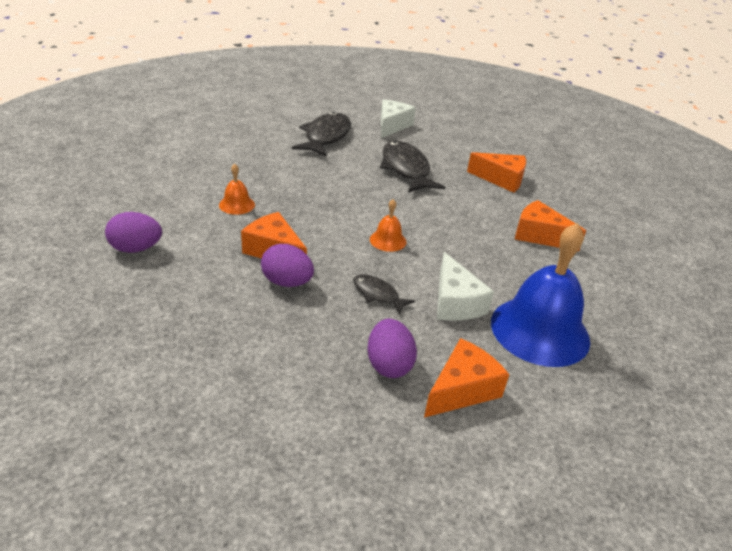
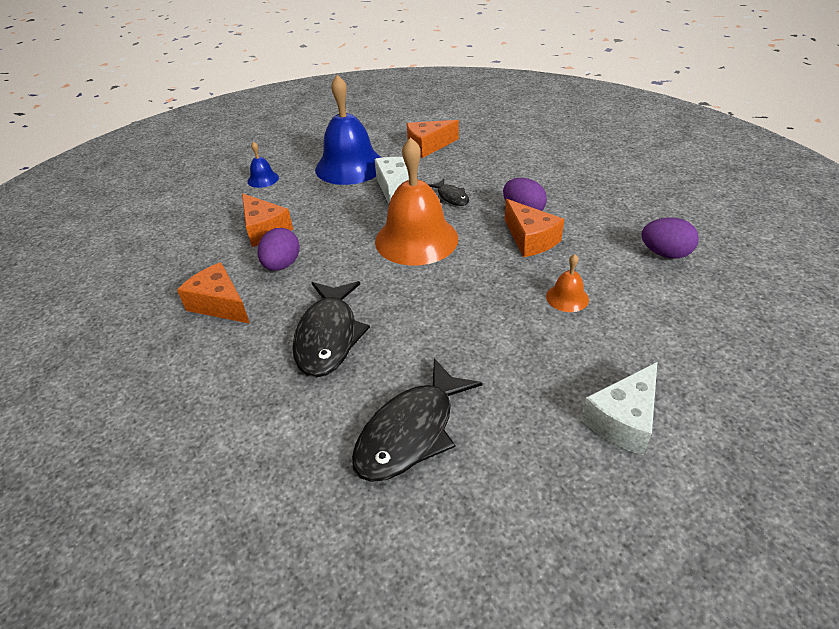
camera: 155 degrees left, 5 degrees up
(388, 240) = (416, 239): orange bell -> orange bell, size x2.28
(389, 365) = (466, 160): purple egg -> purple egg (282, 265)
(392, 126) = (272, 455): white cheese -> white cheese (623, 420)
(621, 296) = (263, 179): none -> blue bell

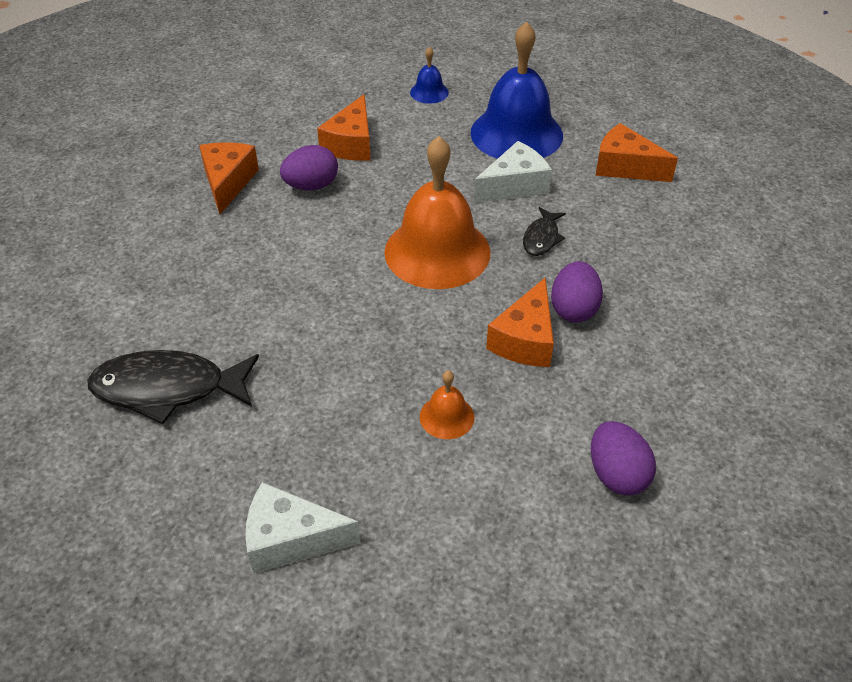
camera: 50 degrees right, 5 degrees up
(328, 336) = (242, 272): black fish -> none

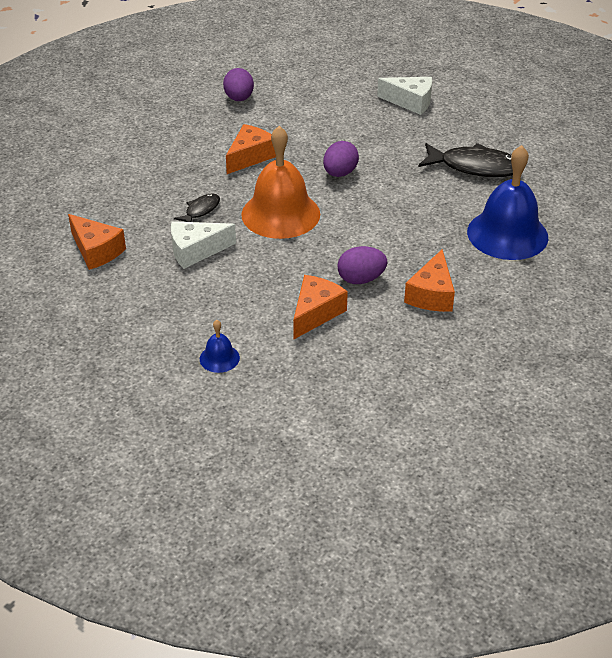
camera: 165 degrees left, 5 degrees down
(447, 417) = (315, 131): orange bell -> none
(516, 133) = (164, 297): blue bell -> blue bell (507, 234)
(574, 309) = (209, 167): purple egg -> purple egg (340, 173)

